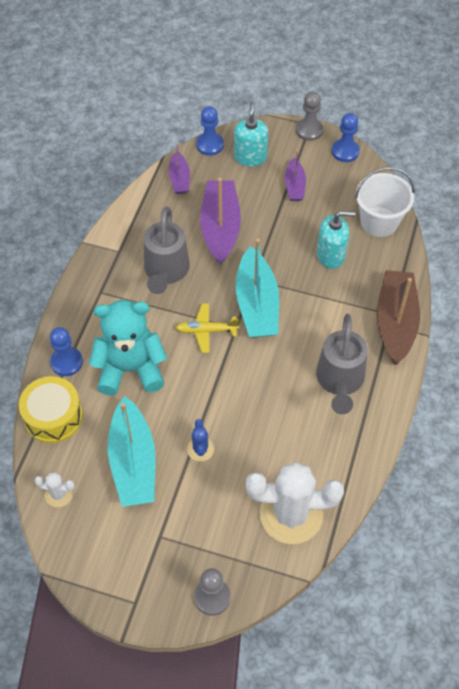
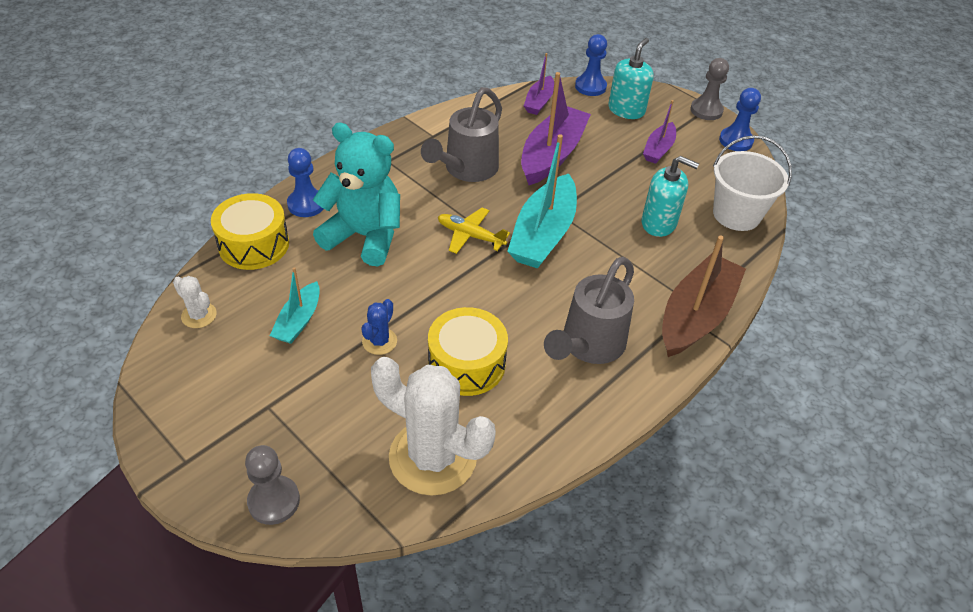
camera: 25 degrees right, 10 degrees down
(133, 462) = (298, 321): turquoise boat -> turquoise boat, size x0.54
(269, 436) = (466, 364): none -> yellow drum

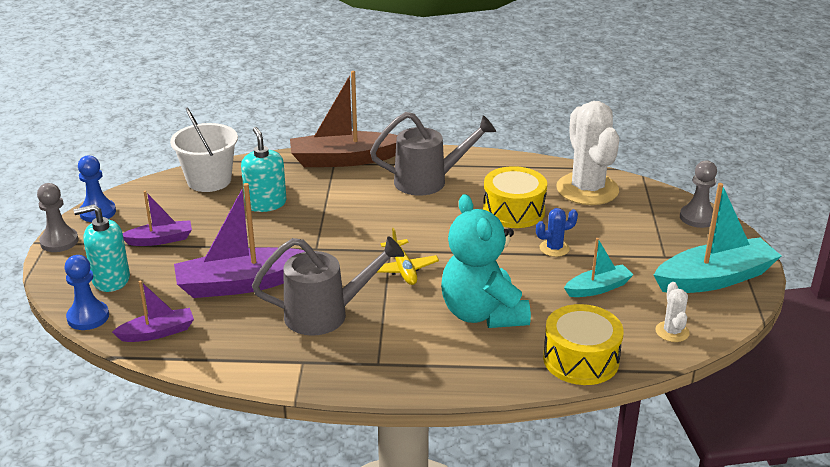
camera: 130 degrees left, 15 degrees down
(306, 204) = (499, 367): blue pawn -> none
(543, 234) = (351, 241): turquoise boat -> turquoise boat (714, 278)

